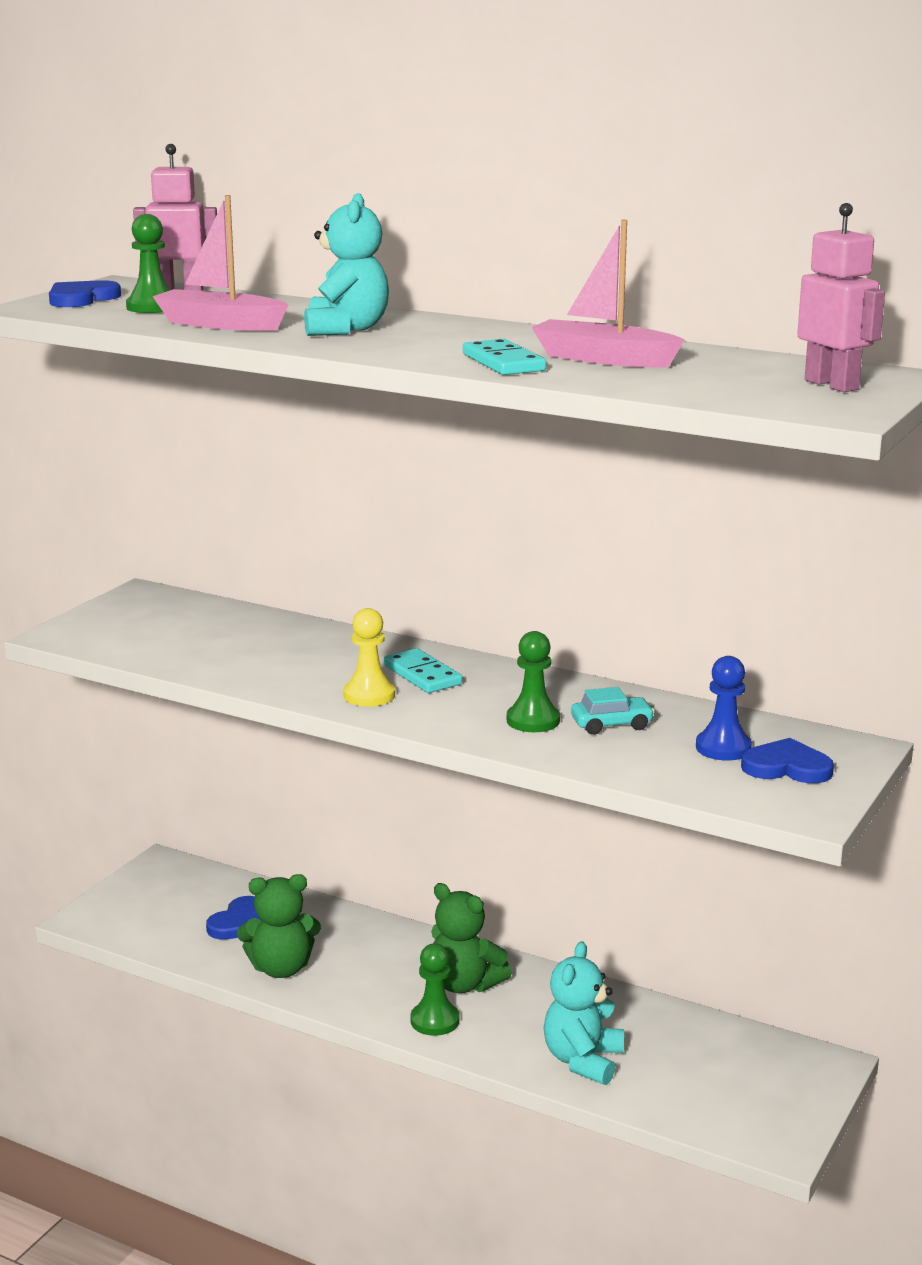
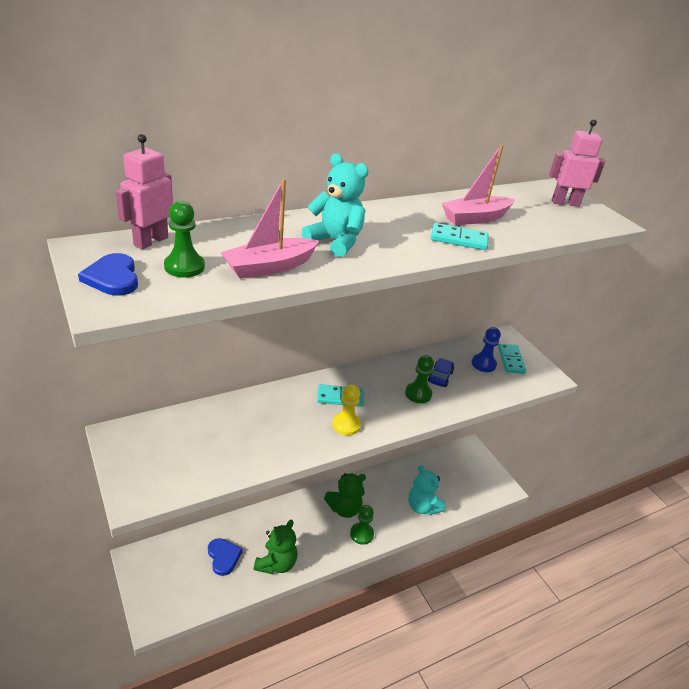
camera: 60 degrees left, 15 degrees up
(611, 724) = (440, 377): turquoise car -> blue car
(787, 767) = (510, 360): blue heart -> turquoise domino

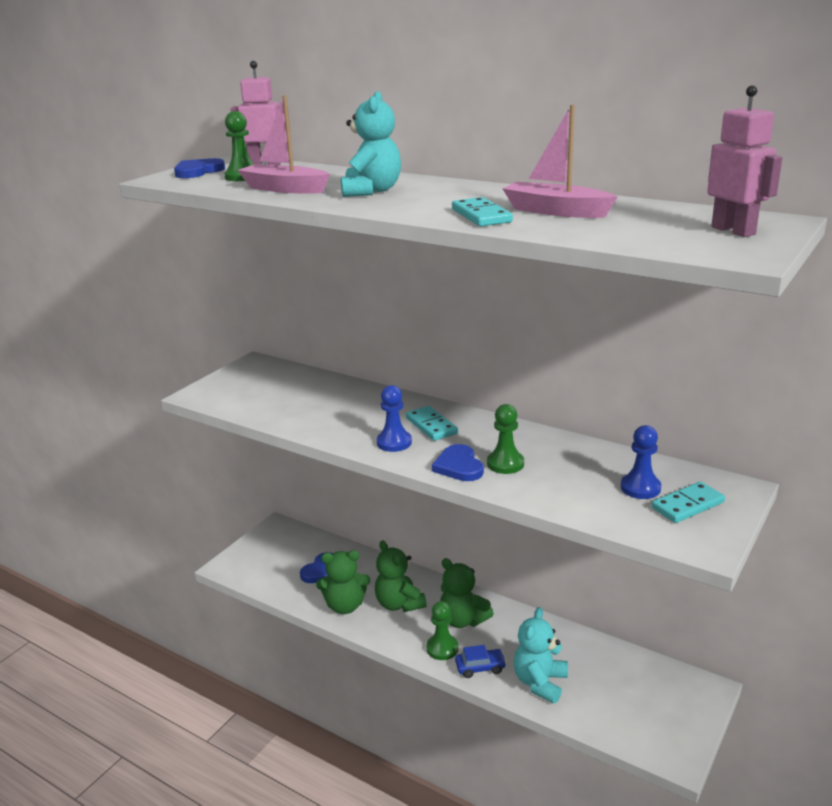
camera: 65 degrees right, 10 degrees down
(301, 532) = (399, 604): none -> green teddy bear
(346, 425) = (394, 442): yellow pawn -> blue pawn
(404, 413) = (459, 466): none -> blue heart
(440, 377) = (560, 467): blue car -> blue car (480, 667)

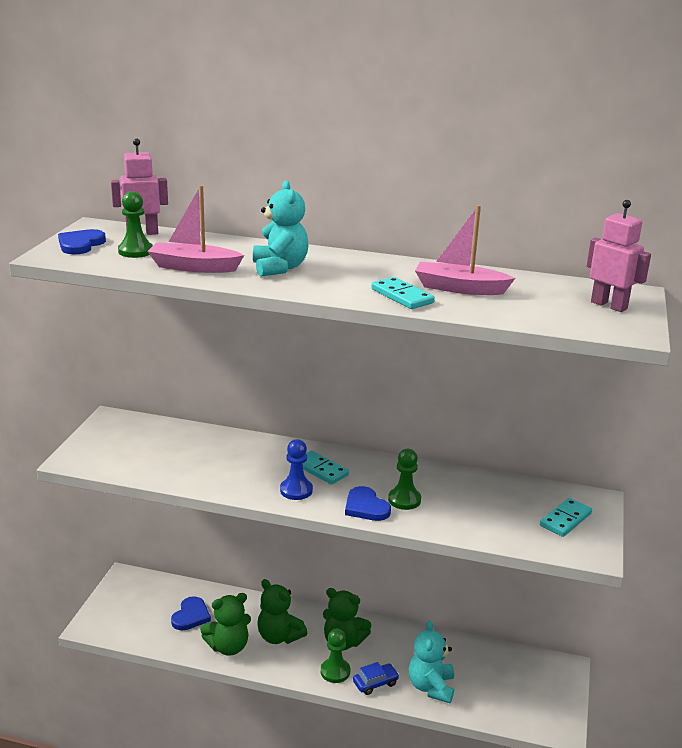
camera: 20 degrees left, 0 degrees up
(640, 488) = (523, 509): blue pawn -> none

